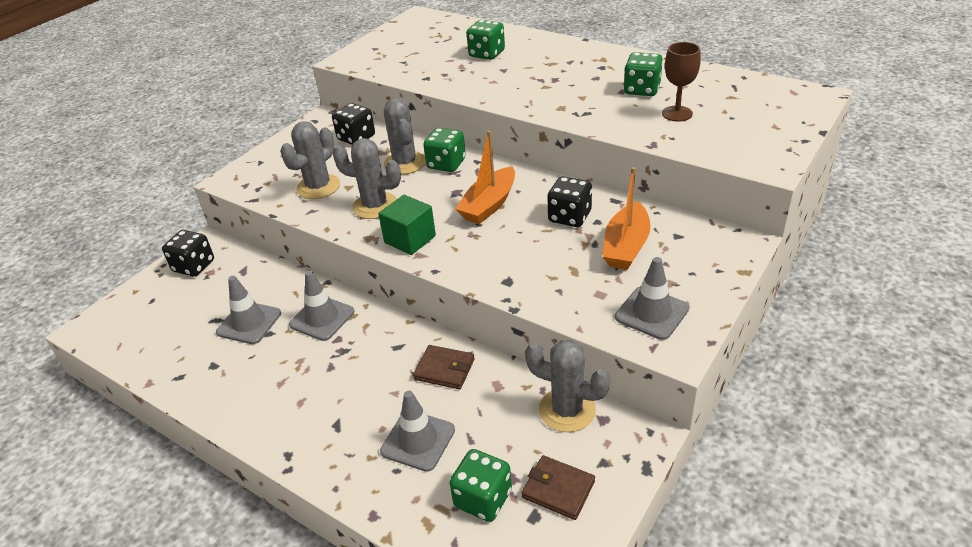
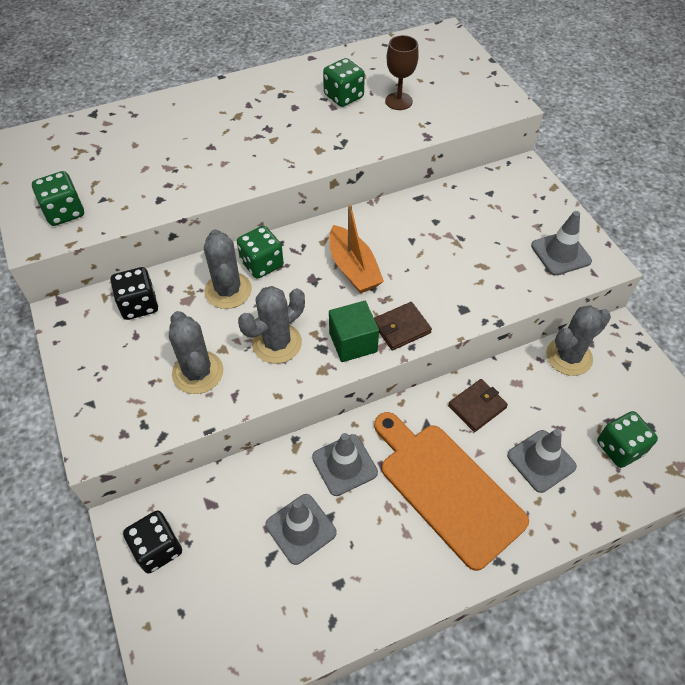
camera: 60 degrees left, 15 degrees up
(341, 388) = (447, 488): none -> orange cutting board
(405, 163) = (228, 290): grey cactus -> grey cactus turned 60 degrees clockwise
(487, 54) = (167, 141): green dice -> green dice (64, 212)
(558, 489) = (635, 401): brown wallet -> brown wallet (401, 328)
(569, 217) = (416, 232): black dice -> none
(626, 246) = (479, 224): orange boat -> none

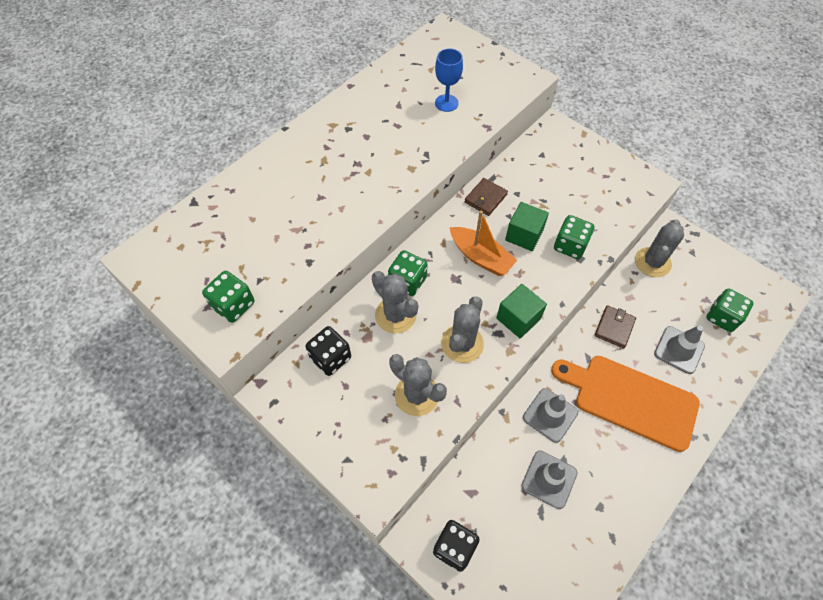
camera: 25 degrees left, 5 degrees up
(343, 96) = (400, 113): green dice -> green dice (570, 246)
(398, 101) = (446, 103): brown goblet -> blue goblet
(401, 328) = (546, 292): brown wallet -> brown wallet (485, 198)
(415, 264) = (524, 235): none -> green cube
(560, 253) = (620, 186): grey traffic cone -> none

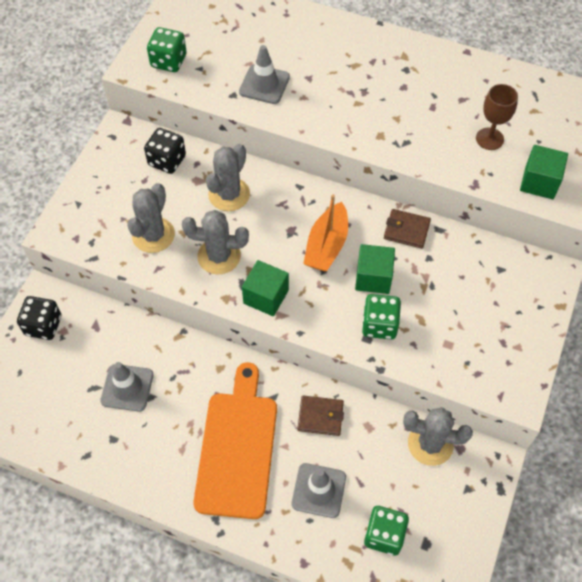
camera: 70 degrees right, 0 degrees up
(408, 281) = (270, 193): green dice -> none
(446, 103) = (489, 139): blue goblet -> brown goblet
(500, 90) = (539, 182): none -> green cube
(550, 415) = (194, 374): grey traffic cone -> grey traffic cone (264, 84)

